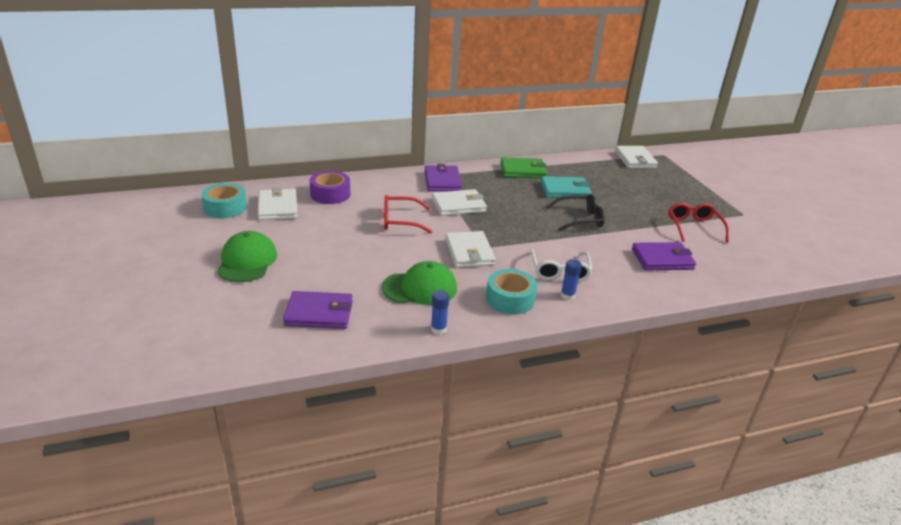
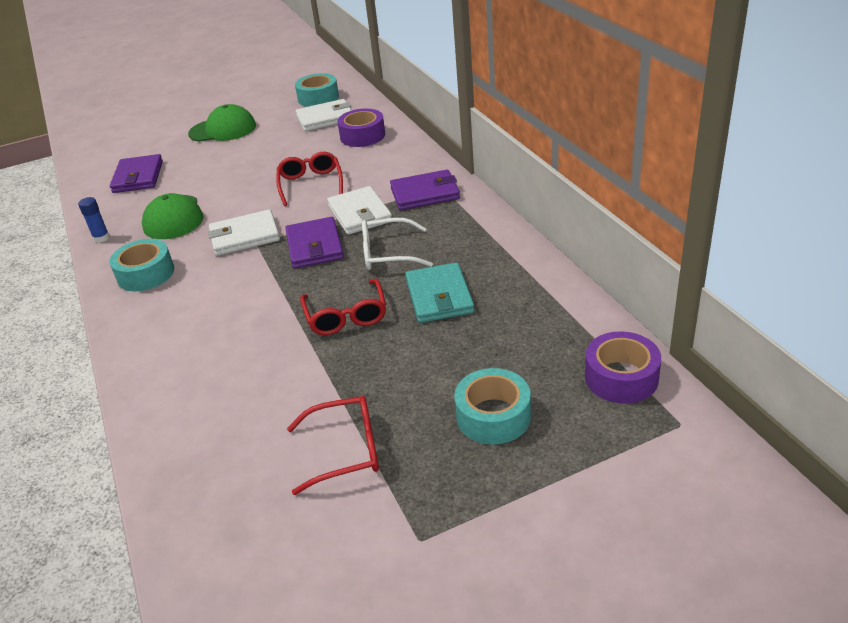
camera: 90 degrees right, 5 degrees up
(523, 171) = (492, 251): green wallet -> none
(559, 271) = (202, 305): white glasses -> white glasses (388, 254)
(567, 295) = (148, 314): blue glue stick -> none
(580, 219) = (346, 316): black glasses -> red glasses
(635, 159) = (621, 377): white wallet -> purple tape
(662, 259) = (233, 403): purple wallet -> purple wallet (314, 246)
(664, 189) = (493, 416): none -> turquoise tape

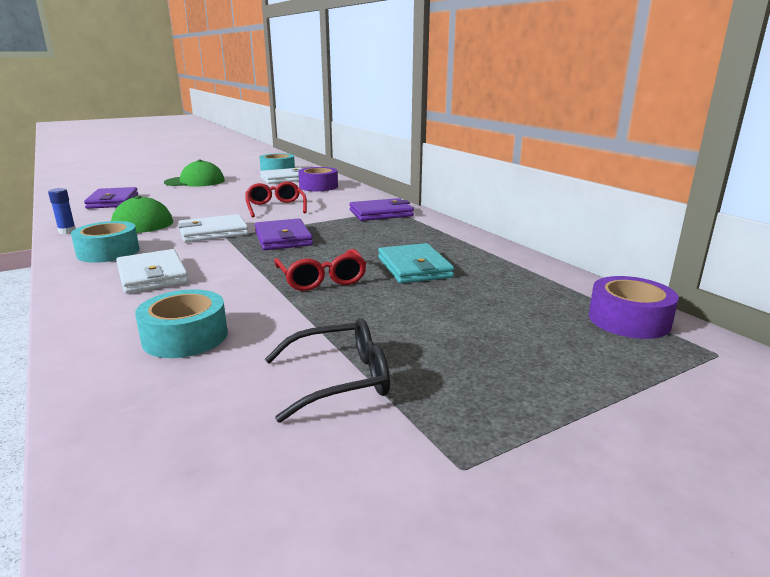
camera: 10 degrees left, 15 degrees down
(345, 450) = (339, 379): red glasses -> black glasses
(360, 214) = (324, 222): white wallet -> white wallet (152, 275)
(388, 254) = (355, 243): white glasses -> none
(493, 416) = (507, 349): turquoise tape -> turquoise tape (185, 337)

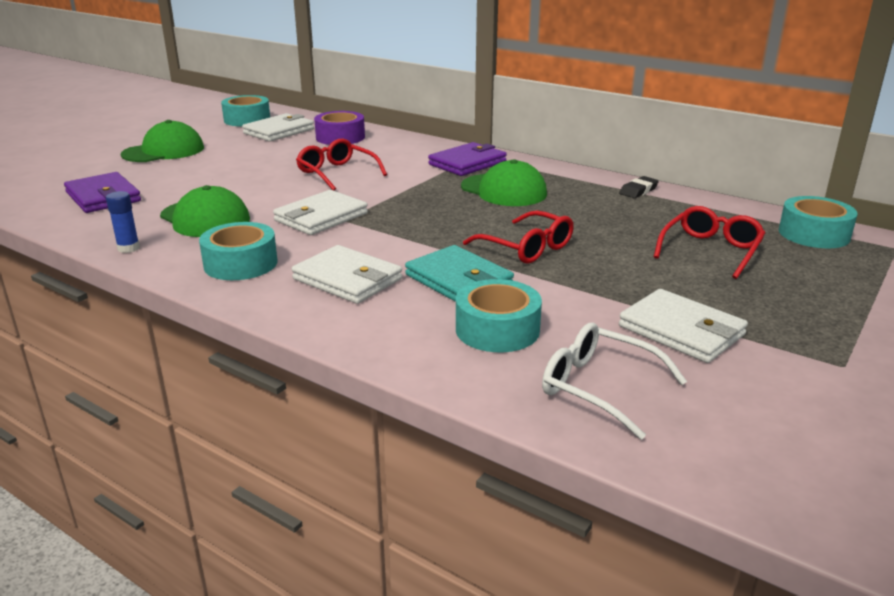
camera: 25 degrees left, 5 degrees up
(175, 411) = (599, 388): none -> white glasses
(283, 238) = (413, 211): purple wallet -> none
(339, 379) = (681, 331): black glasses -> white wallet
(377, 235) = (504, 190): none -> green cap
(414, 267) = (591, 219): turquoise wallet -> turquoise wallet (459, 280)
(487, 313) = (710, 251): none -> red glasses
(495, 252) = (638, 191): none -> black eraser
(629, 320) = (813, 234): purple tape -> turquoise tape

